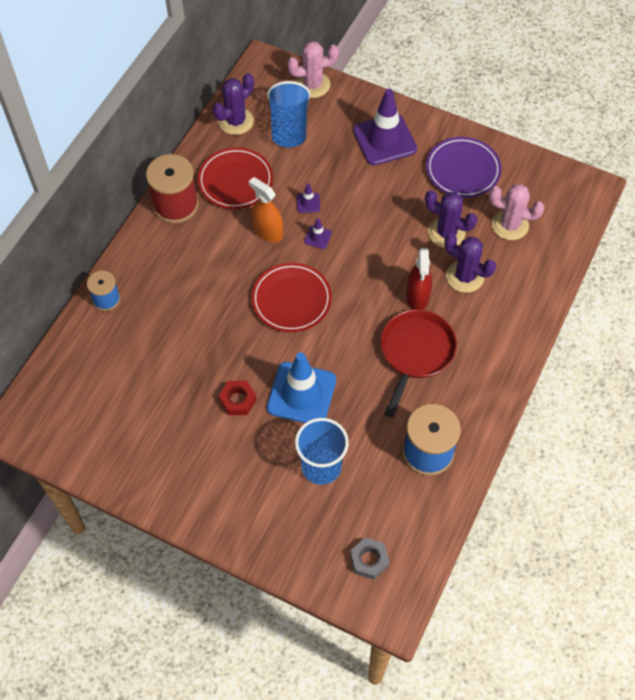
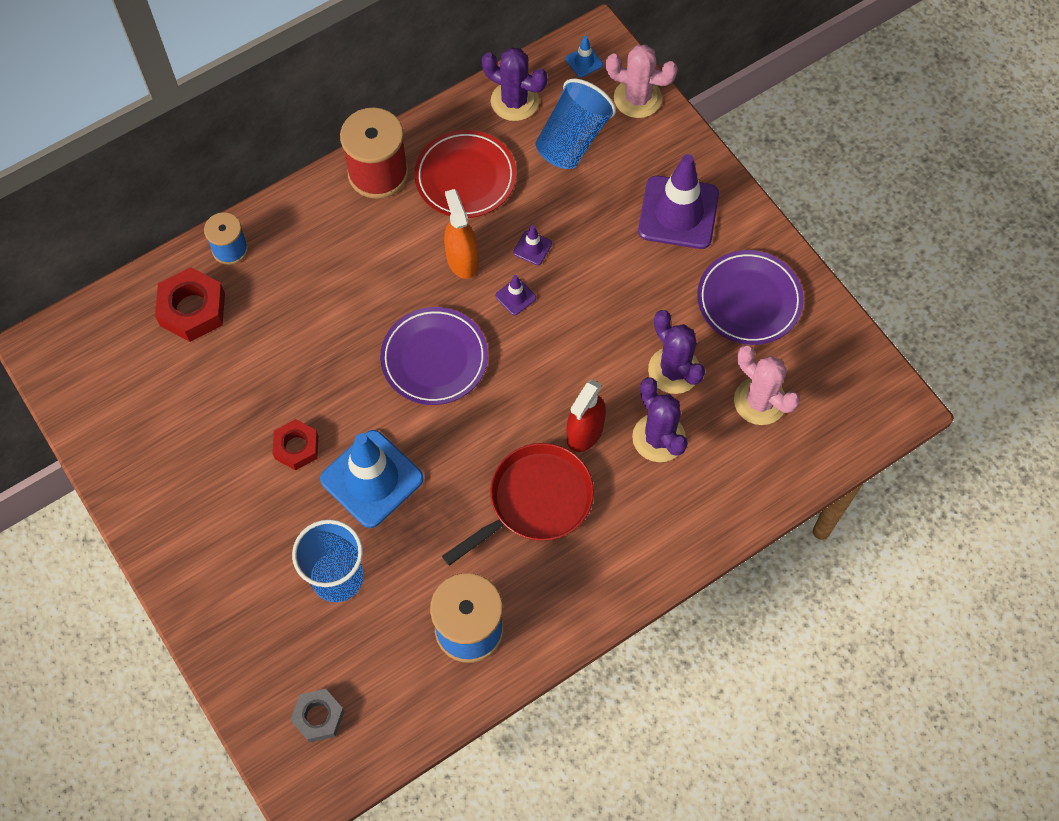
camera: 30 degrees right, 5 degrees up
(106, 349) = (192, 309): none -> red nut
(236, 121) = (514, 101): purple cactus -> purple cactus turned 45 degrees clockwise
(264, 78) = (584, 62): none -> blue traffic cone
(291, 300) = (434, 359): red plate -> purple plate

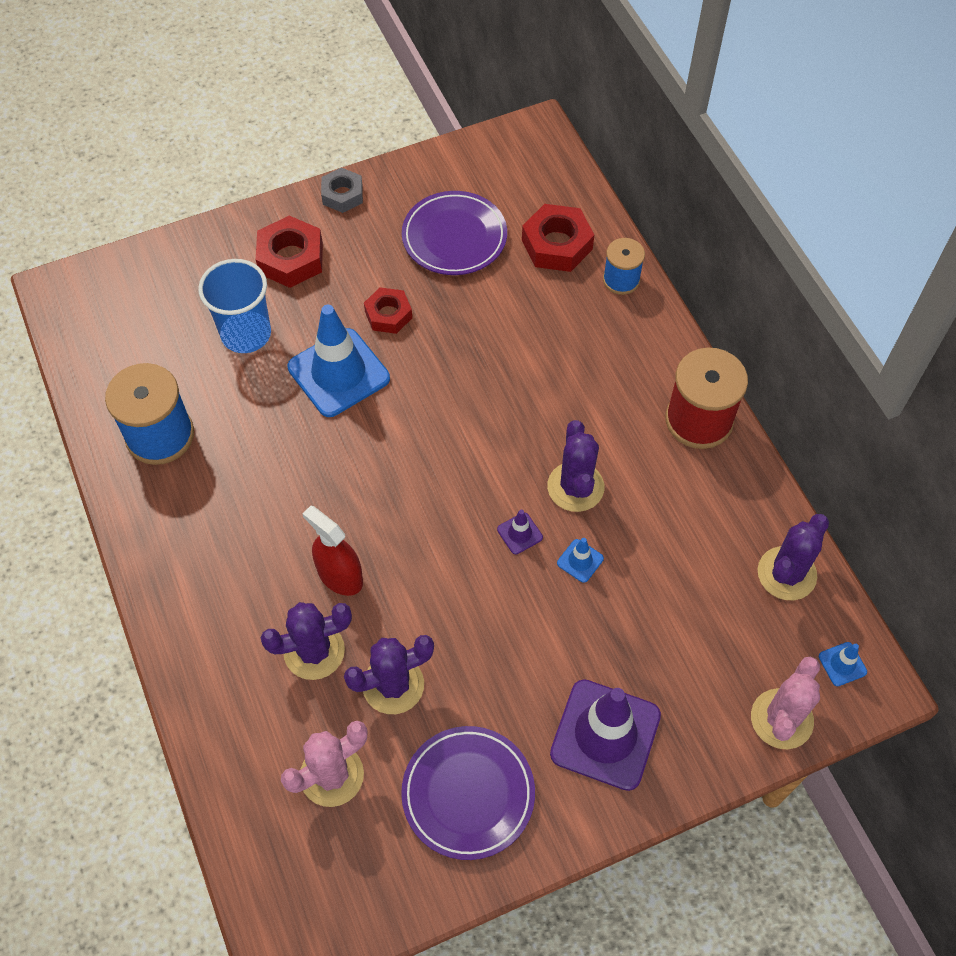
camera: 100 degrees right, 5 degrees down
(235, 556) = (291, 258): none -> red nut
(318, 717) = (120, 306): grey nut -> grey nut (342, 195)
(434, 359) = (459, 444): purple plate -> purple plate (454, 237)
(462, 260) = (575, 487): orange spray bottle -> purple cactus
(465, 177) = (683, 505): red plate -> none
(532, 248) = (580, 561): purple traffic cone -> blue traffic cone
(535, 501) = (274, 514): red pan -> none
(572, 140) = (725, 630): blue cup -> none

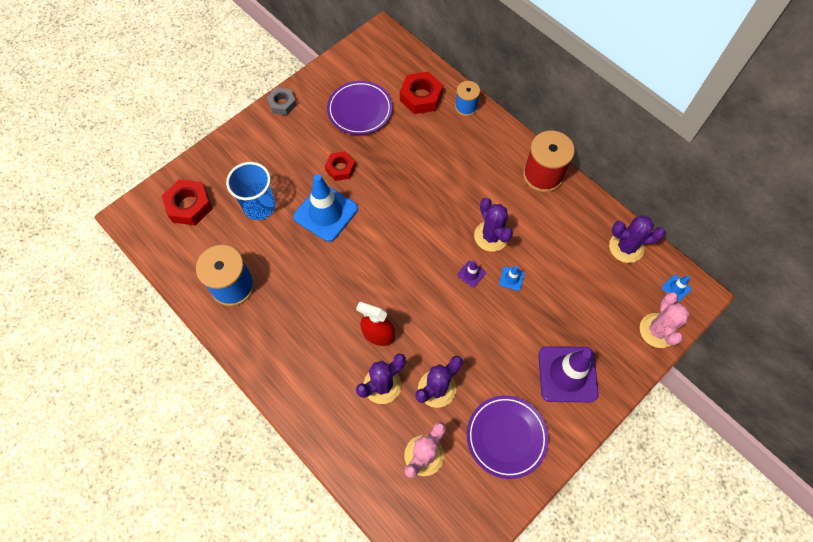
camera: 20 degrees left, 5 degrees up
(291, 258) = (267, 152): red nut -> red nut (189, 206)
(786, 573) = (626, 247): purple cactus -> purple cactus turned 75 degrees clockwise

